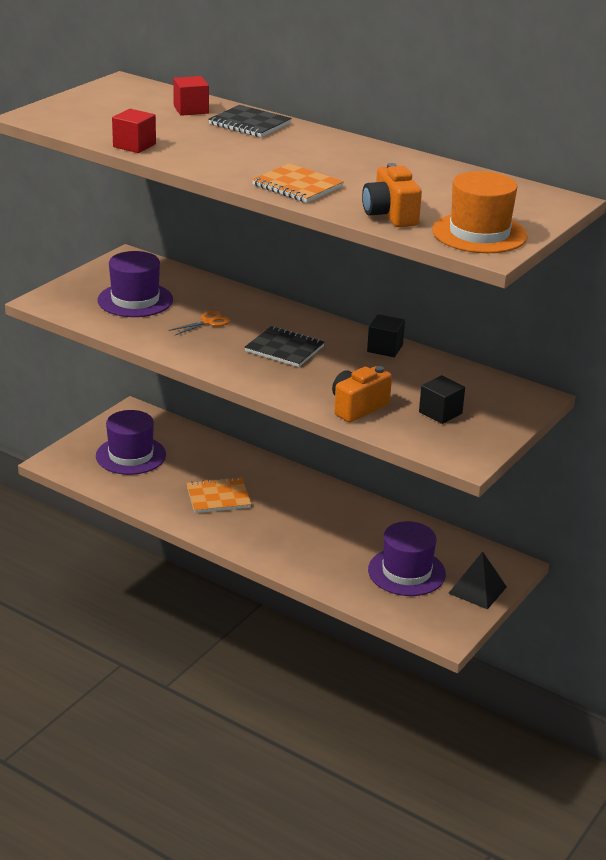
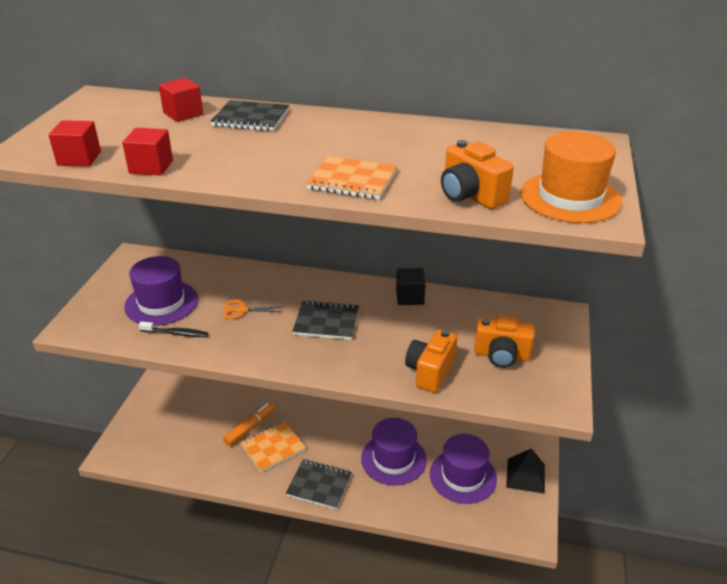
camera: 20 degrees left, 5 degrees up
(79, 129) = (79, 158): none -> red cube
(131, 455) = (178, 426): purple hat -> purple hat (393, 459)
(135, 326) = (176, 333): none -> black toothbrush
(203, 475) = (250, 428): none -> orange marker
(208, 322) = (242, 310): orange scissors -> orange scissors turned 120 degrees counterclockwise
(248, 539) = (319, 485): none -> black notebook
(440, 413) = (501, 355): black cube -> orange camera

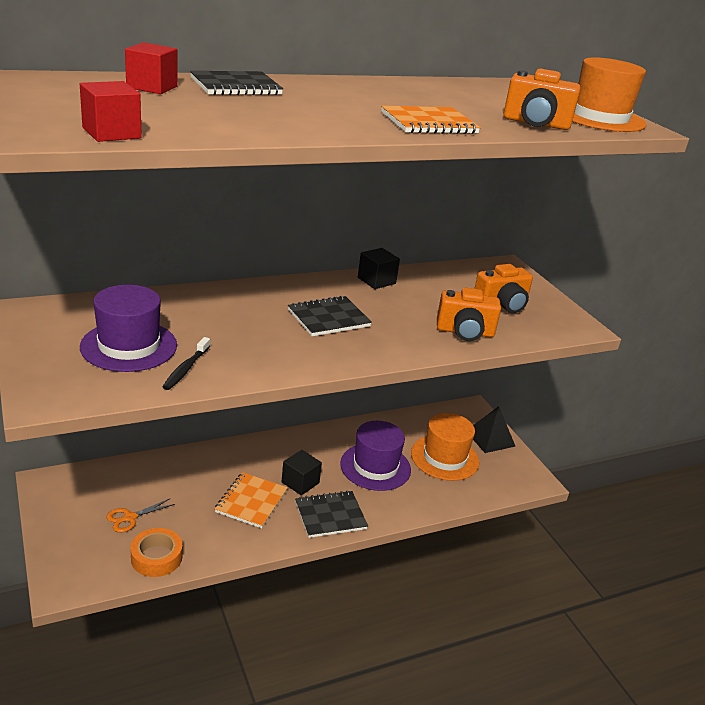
camera: 40 degrees left, 5 degrees down
(151, 167) = (215, 132): red cube -> none
(176, 333) = (186, 369): black toothbrush -> black toothbrush turned 135 degrees clockwise
(176, 462) = (156, 557): none -> orange tape
(242, 310) = (231, 330): orange scissors -> orange scissors (129, 518)
(250, 428) = (208, 493): orange marker -> none
(322, 447) = (300, 482): none -> black cube
(430, 372) = (465, 332): orange camera -> orange camera turned 75 degrees counterclockwise
(463, 476) = (444, 457): purple hat -> orange hat

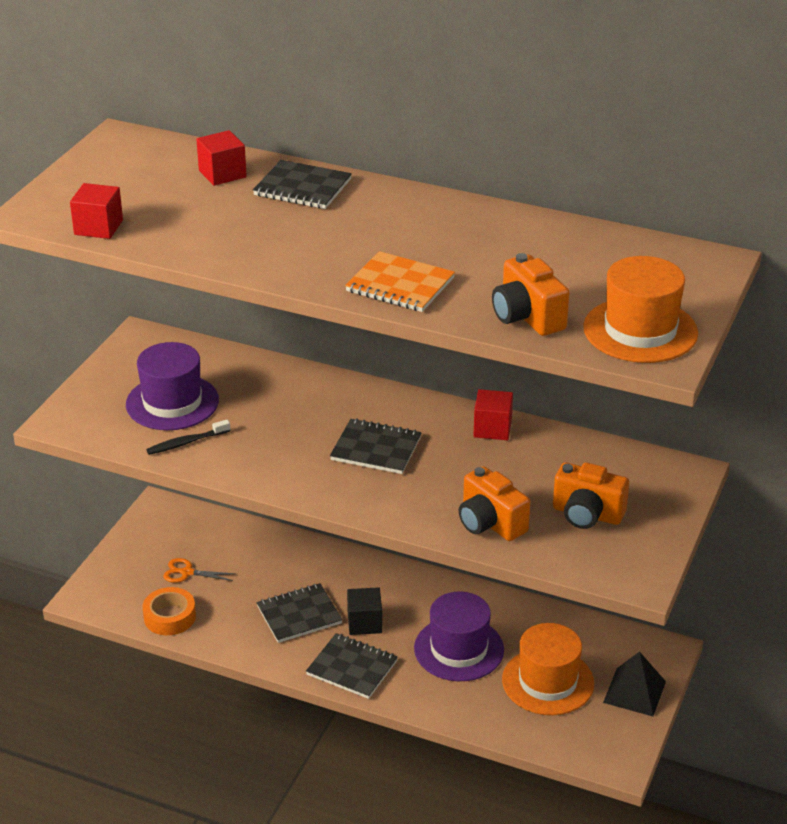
camera: 50 degrees right, 5 degrees up
(251, 501) = (299, 615): orange notebook -> black notebook
(376, 280) = (492, 428): black cube -> red cube

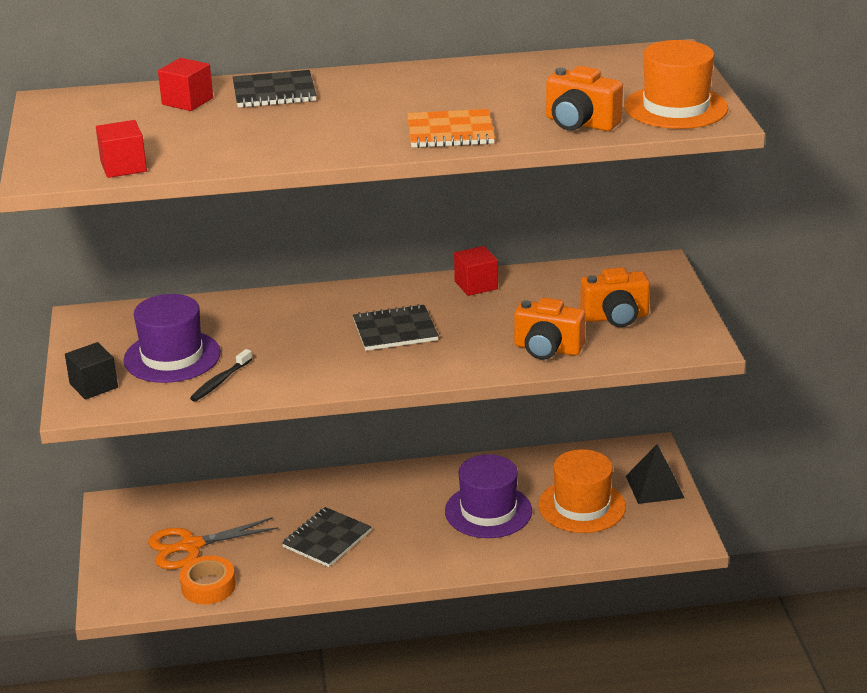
camera: 30 degrees left, 5 degrees down
(187, 572) = (190, 546): orange scissors -> orange scissors, size x1.73
(352, 668) = (412, 560): black notebook -> none
(364, 623) = (390, 523): black cube -> black cube (93, 386)

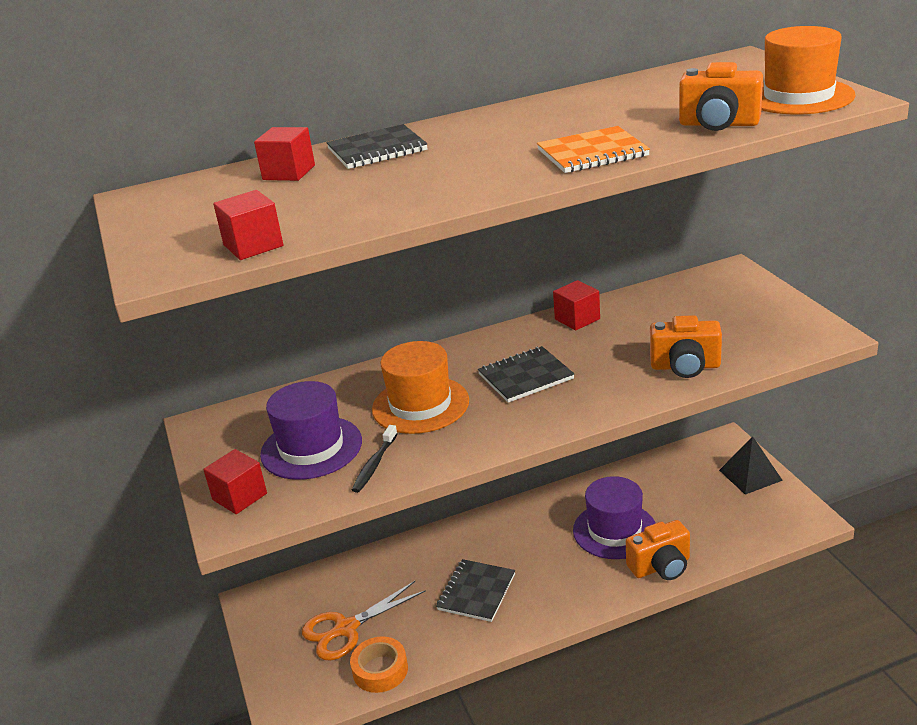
camera: 10 degrees left, 0 degrees up
(93, 386) = (239, 496): black cube -> red cube
(582, 506) = (696, 507): orange hat -> orange hat (420, 405)
(615, 317) = (728, 324): orange camera -> orange camera (661, 566)

